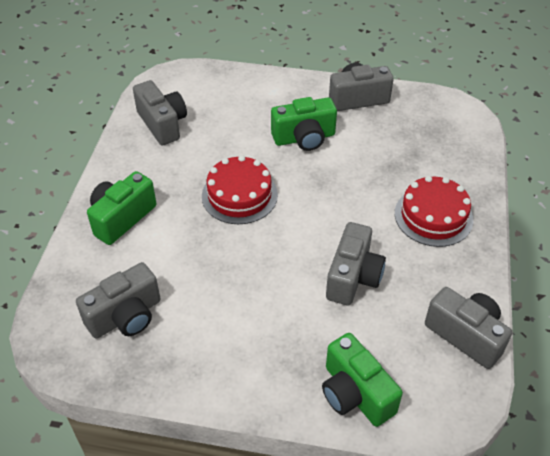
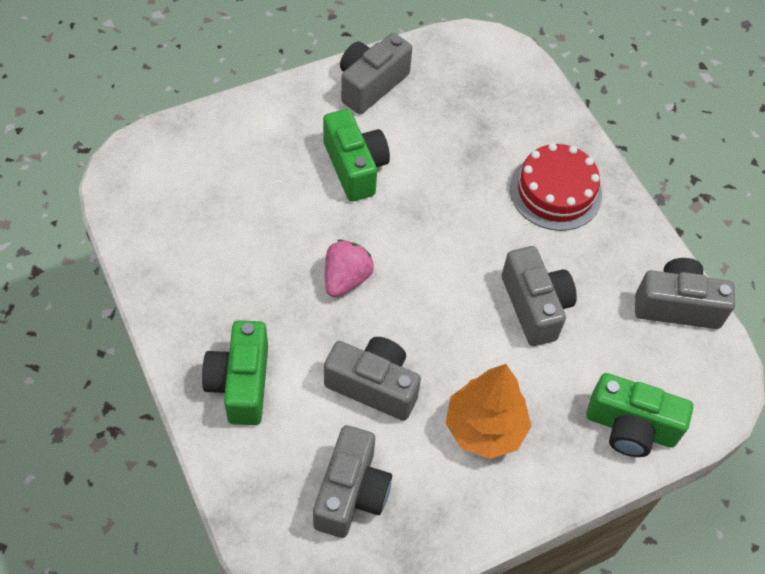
camera: 40 degrees left, 10 degrees up
(162, 124) = (177, 235): grey camera -> grey camera (373, 386)
(239, 195) = (346, 279): red cake -> pink strawberry
(247, 331) = (484, 428): none -> orange tree
(304, 138) = (355, 167): green camera -> green camera turned 60 degrees counterclockwise

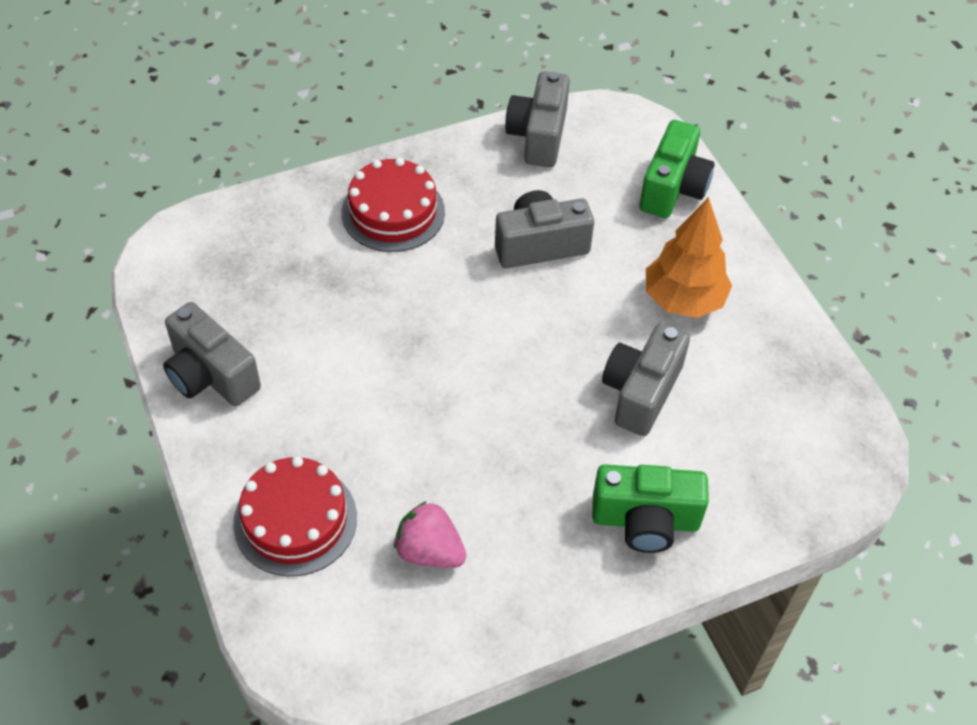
camera: 85 degrees left, 5 degrees down
(244, 146) = (295, 520): none -> red cake
(346, 279) = (504, 412): pink strawberry -> pink strawberry (429, 551)
(351, 493) = (765, 417): grey camera -> none
(355, 167) = (342, 397): green camera -> none

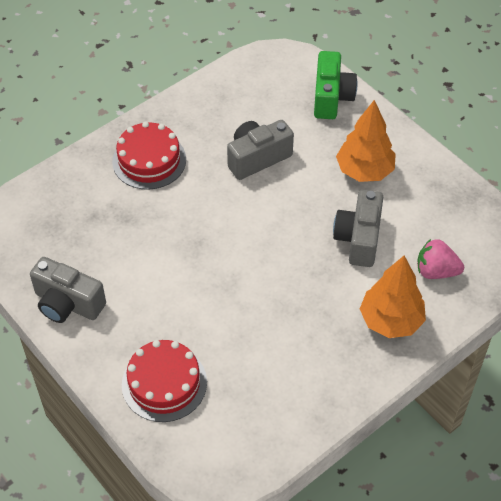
camera: 15 degrees left, 0 degrees up
(429, 551) = (260, 378): pink strawberry -> pink strawberry (436, 271)
(538, 136) = (228, 83): grey camera -> none
(645, 521) = (391, 320): green camera -> orange tree

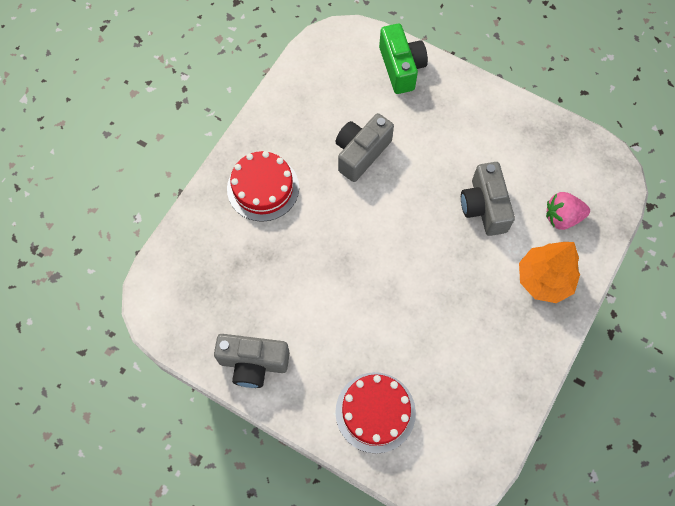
camera: 20 degrees left, 15 degrees up
(364, 171) = (461, 135): orange tree -> none

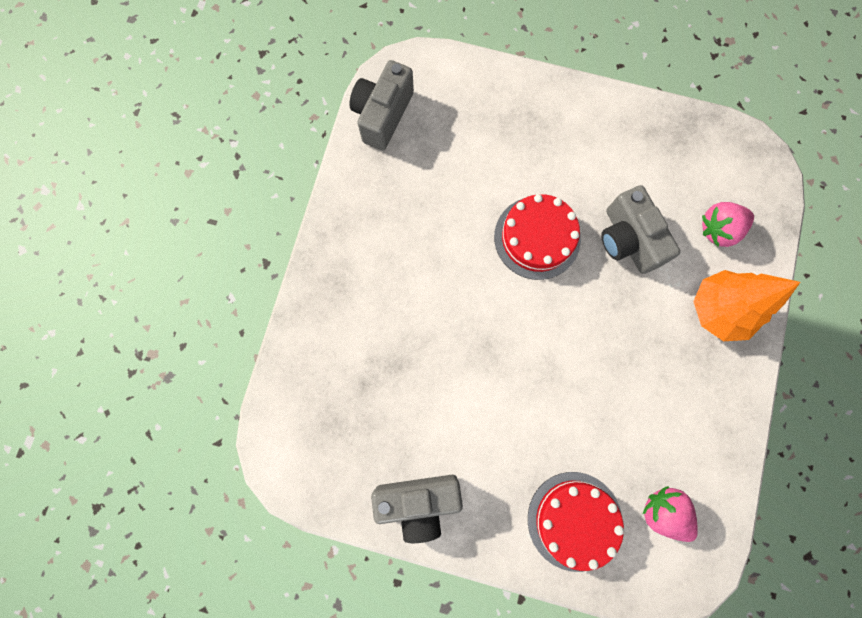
camera: 15 degrees left, 10 degrees up
(263, 188) = (367, 282): red cake -> red cake (537, 237)
(361, 153) = (469, 210): grey camera -> grey camera (382, 115)
(401, 67) = (485, 91): green camera -> none
(451, 425) = (663, 511): none -> pink strawberry

